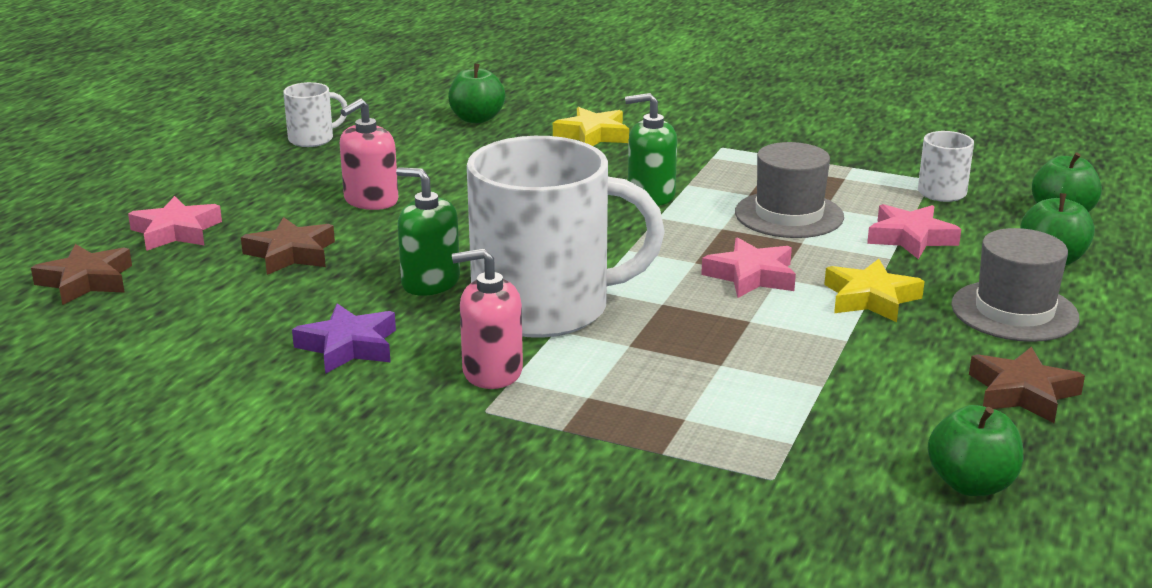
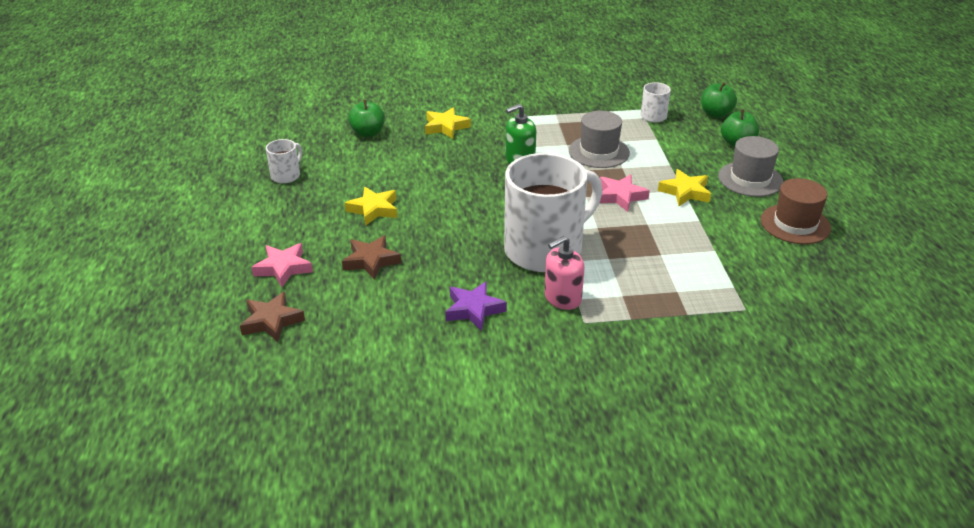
camera: 30 degrees left, 10 degrees up
(371, 200) = (373, 209): pink soap dispenser -> yellow star
(430, 282) = (469, 254): green soap dispenser -> none
(910, 238) = (667, 149): pink star -> none
(971, 484) = (821, 280): green apple -> none
(1022, 393) = (795, 224): brown star -> brown hat

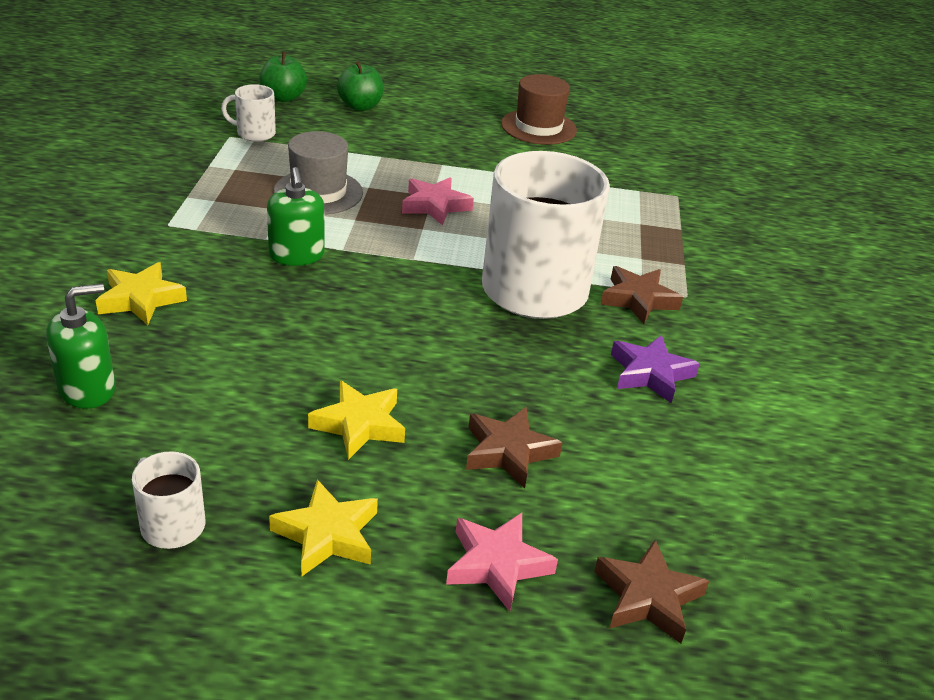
camera: 80 degrees left, 0 degrees up
(368, 133) = (87, 389): green apple -> green soap dispenser
(562, 298) = (638, 299): pink soap dispenser -> brown star
(685, 192) = (447, 164): yellow star -> yellow star (327, 534)
(750, 179) = (441, 122): grey hat -> none

